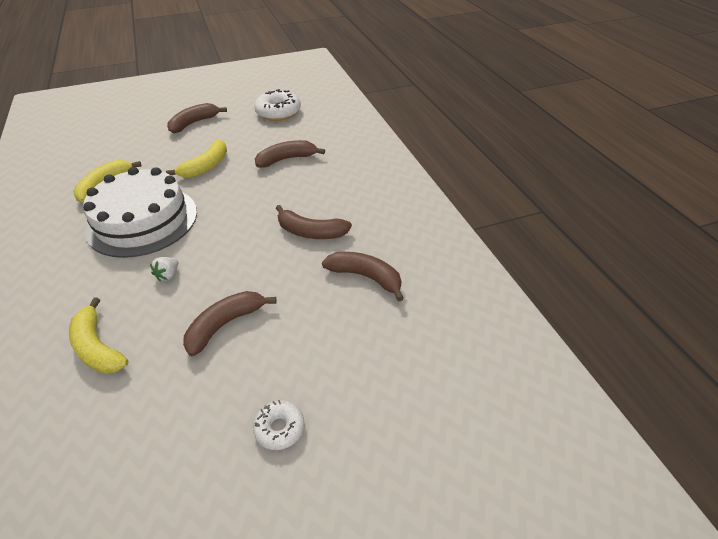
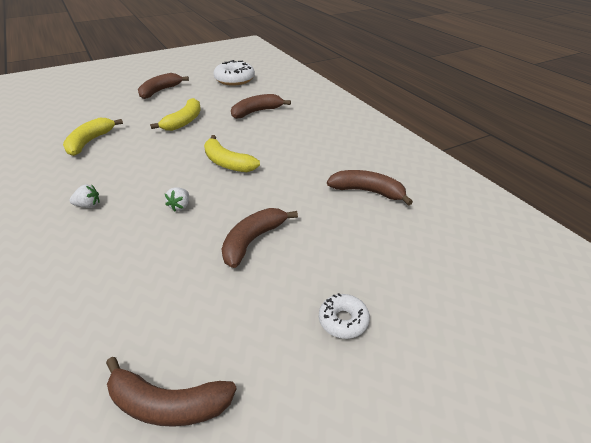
camera: 10 degrees left, 5 degrees down
(81, 264) = (88, 205): none -> white strawberry
(98, 347) = (130, 273): yellow banana -> yellow banana (227, 163)
(142, 220) = (138, 166): white cake -> none
(311, 232) = (302, 162): brown banana -> brown banana (168, 404)

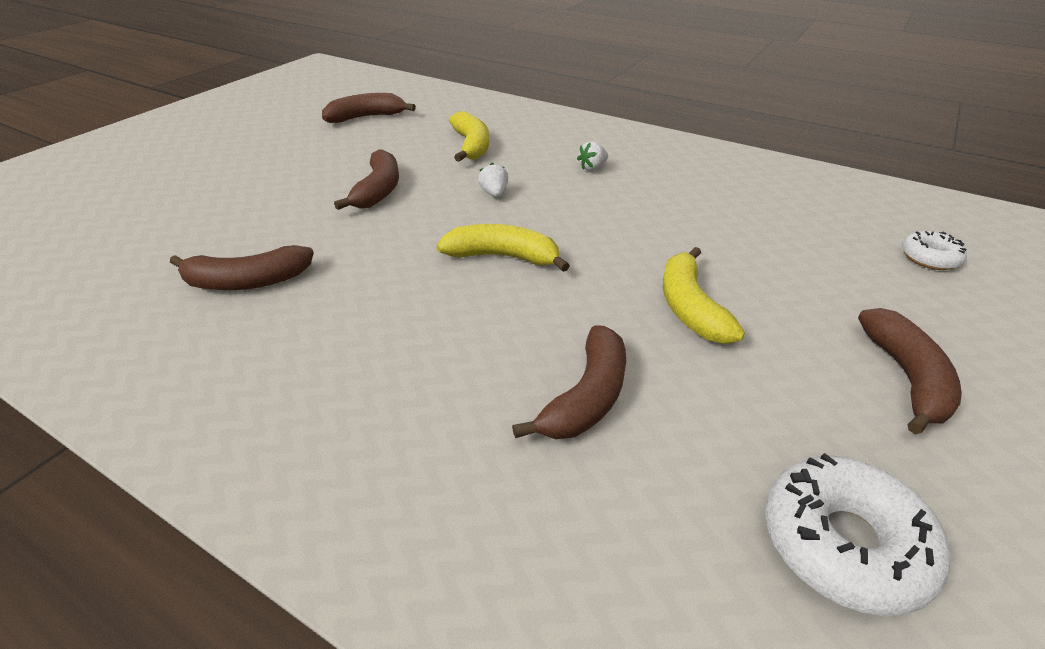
camera: 150 degrees right, 0 degrees up
(90, 142) = (748, 221): yellow banana -> yellow banana (471, 145)
(343, 320) = (258, 168): white donut -> white donut (929, 258)

